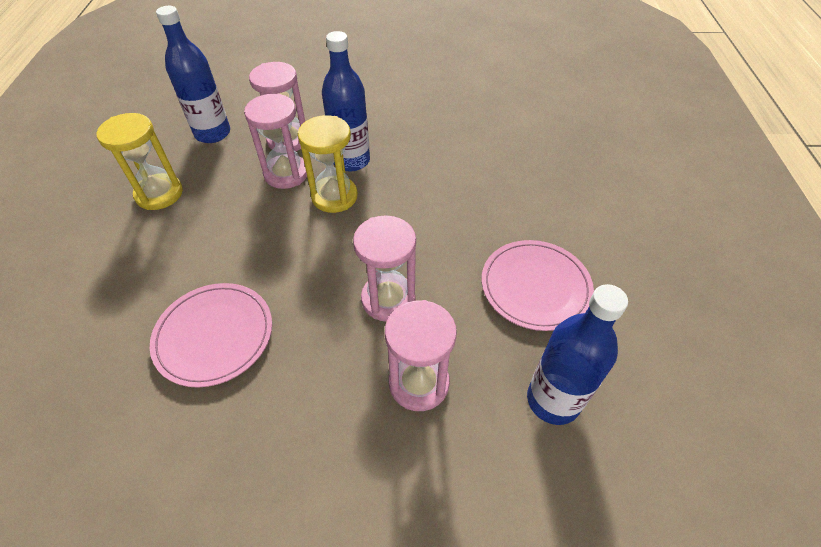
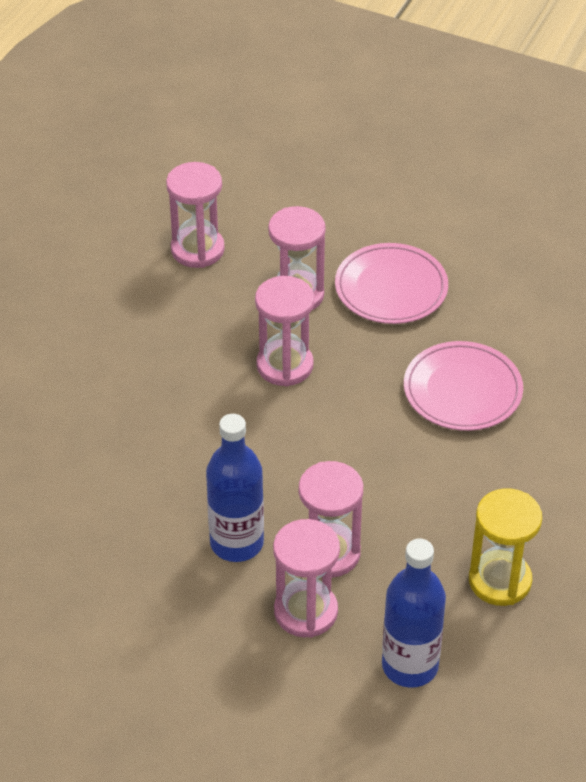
camera: 155 degrees left, 5 degrees down
(334, 196) = (283, 497): yellow hourglass -> none
(535, 287) = (138, 328): pink plate -> pink plate (391, 288)
(553, 400) = (197, 249): blue bottle -> pink hourglass

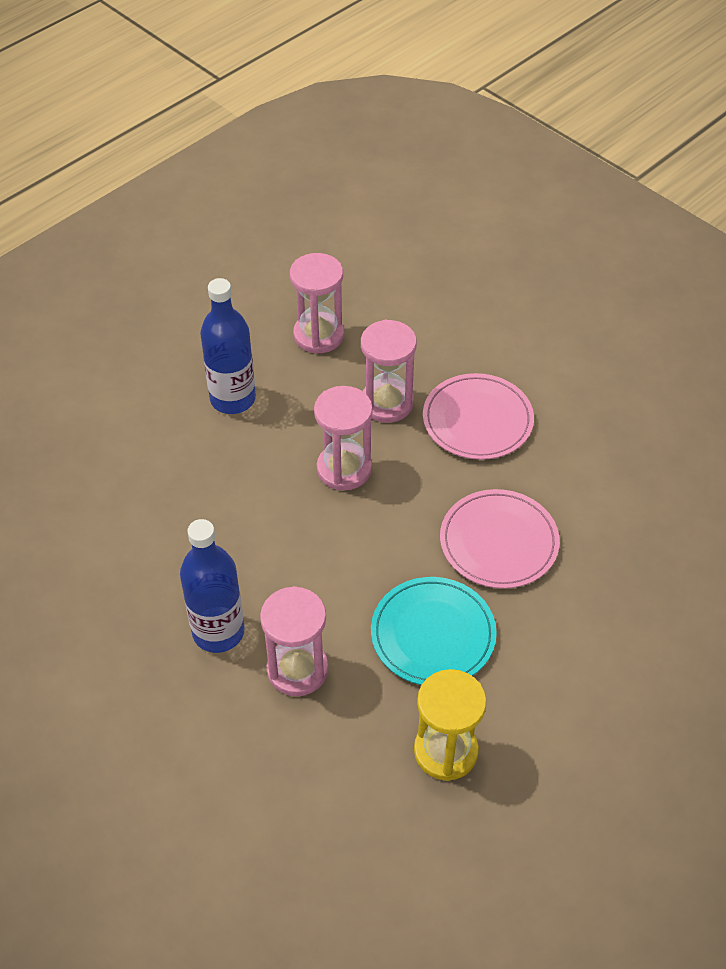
camera: 20 degrees right, 5 degrees up
(306, 611) = (248, 722): pink hourglass -> none
(410, 666) = (319, 812): blue bottle -> blue bottle (233, 399)
(440, 486) = (433, 634): none -> turquoise plate

